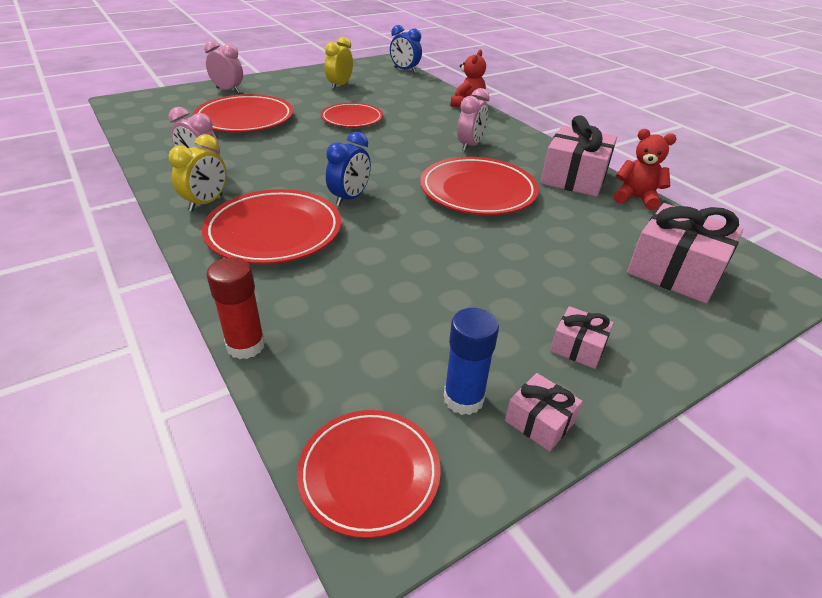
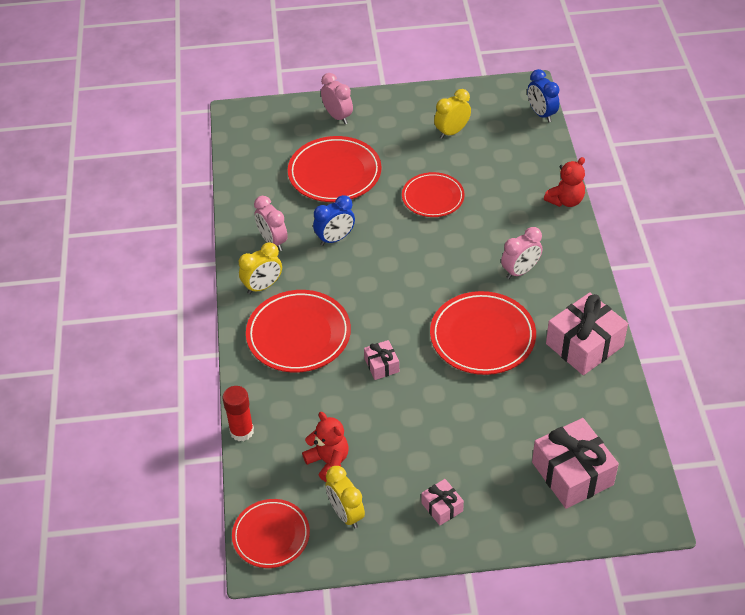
camera: 30 degrees right, 10 degrees up
(349, 198) = (372, 313): blue clock -> blue clock (335, 239)
(463, 398) = (346, 514): blue glue stick -> yellow clock
(539, 421) = (379, 544): pink gift -> pink gift (381, 365)
(636, 198) = (618, 388): red teddy bear -> red teddy bear (328, 461)

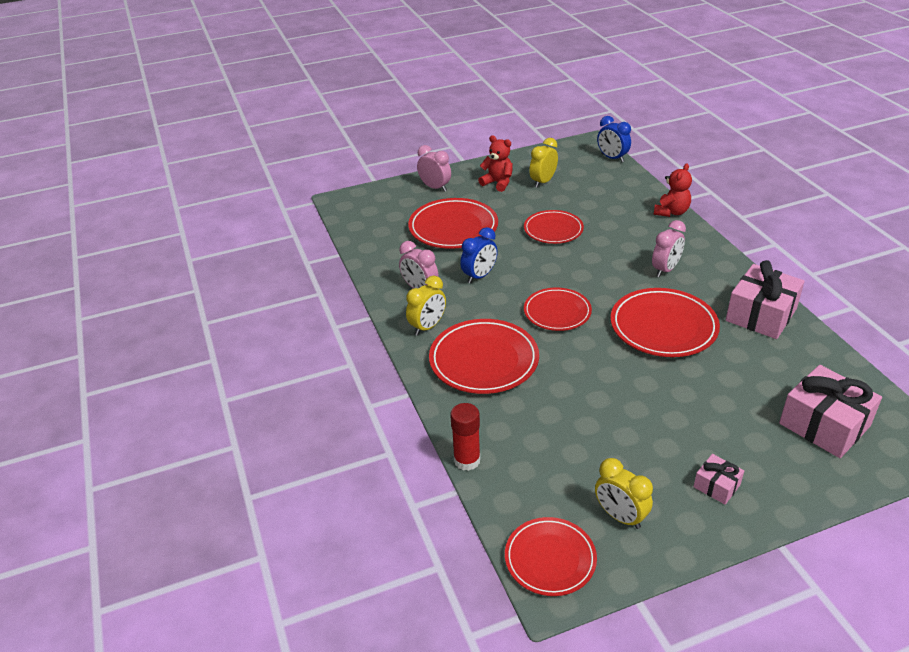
camera: 15 degrees left, 10 degrees down
(328, 461) = (574, 469): red teddy bear -> red teddy bear (498, 183)
(381, 365) = (580, 370): pink gift -> none
(390, 297) = (557, 312): none -> red plate

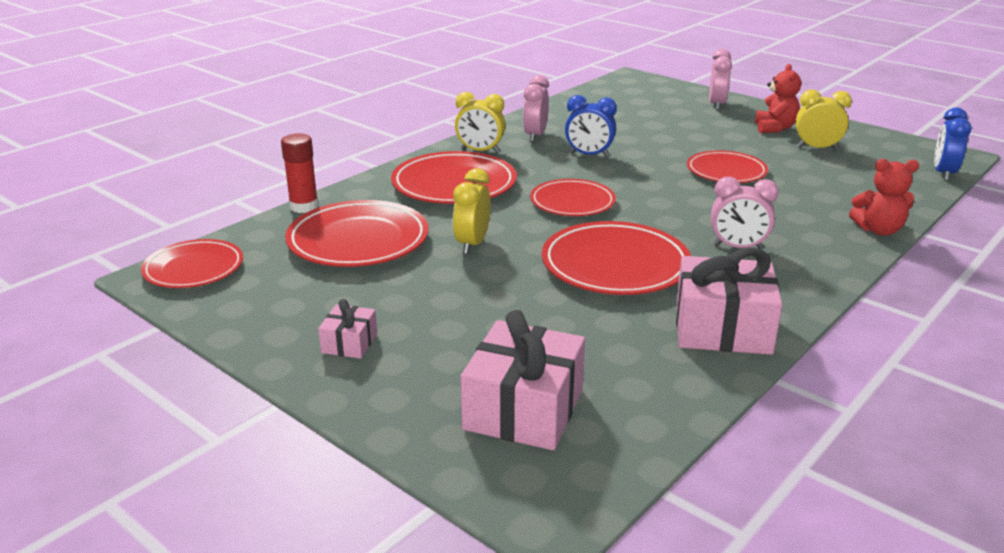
camera: 60 degrees right, 10 degrees down
(453, 228) = (657, 127): red plate -> red plate (358, 240)
(620, 516) = (269, 293): yellow clock -> yellow clock (472, 244)

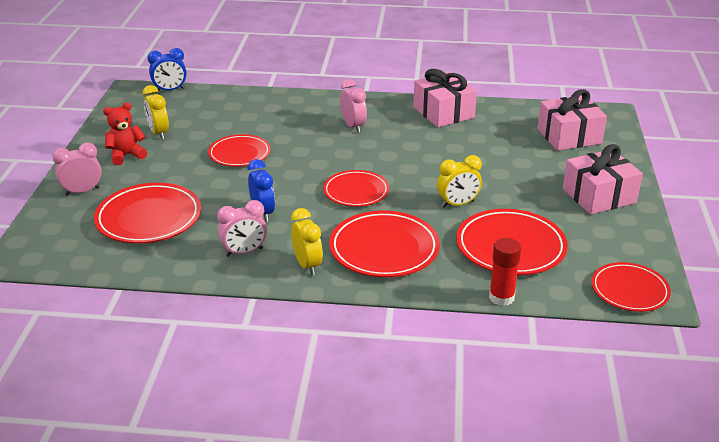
camera: 125 degrees left, 5 degrees up
(349, 343) = (599, 196): pink gift -> pink gift, size x2.00
(615, 265) = (420, 153): red plate -> red plate (149, 218)
(878, 230) = (282, 96): red teddy bear -> none

